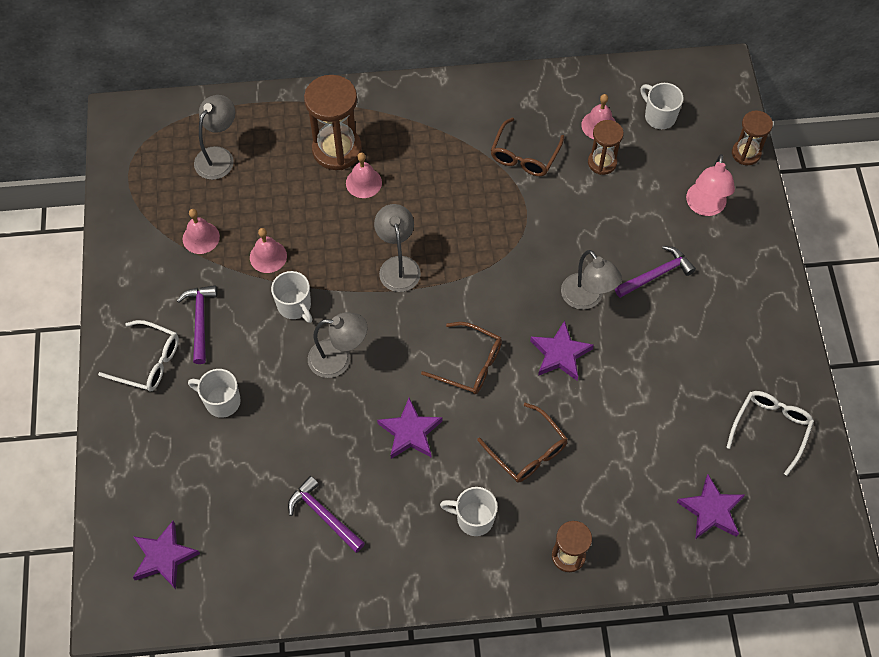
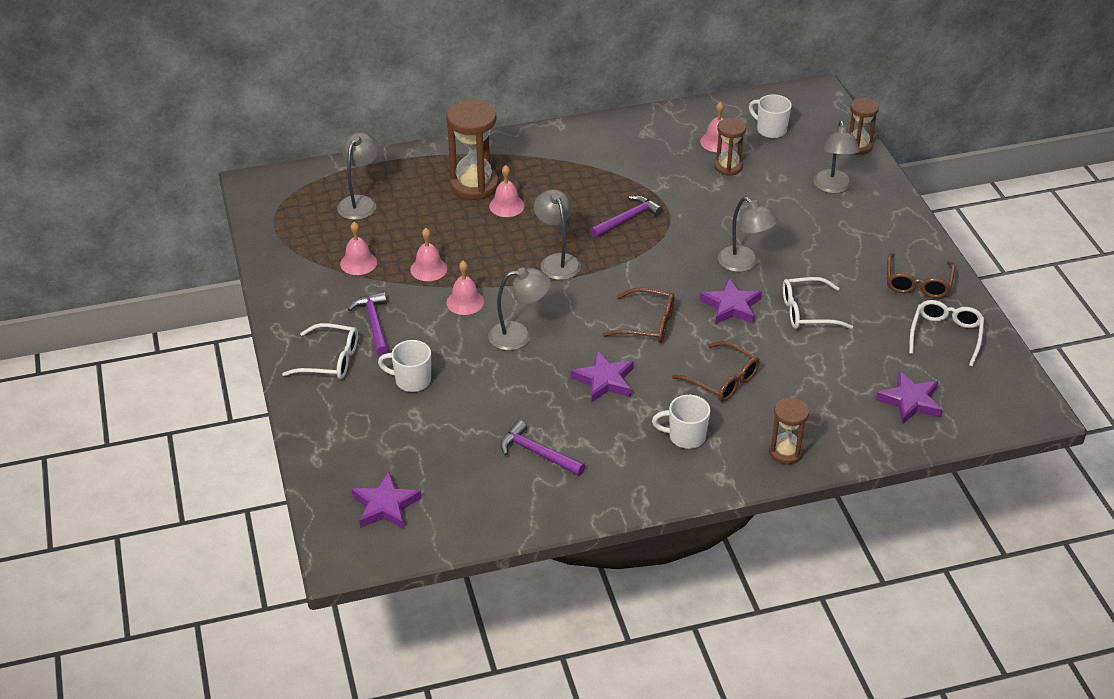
camera: 10 degrees left, 20 degrees down
(295, 306) = (465, 302): white mug -> pink bell
(524, 156) = (654, 170): brown glasses -> brown glasses (917, 283)
(635, 374) = (807, 312): none -> white glasses
(656, 274) = (803, 239): purple hammer -> purple hammer (627, 219)
(705, 207) = (833, 187): pink lamp -> grey lamp

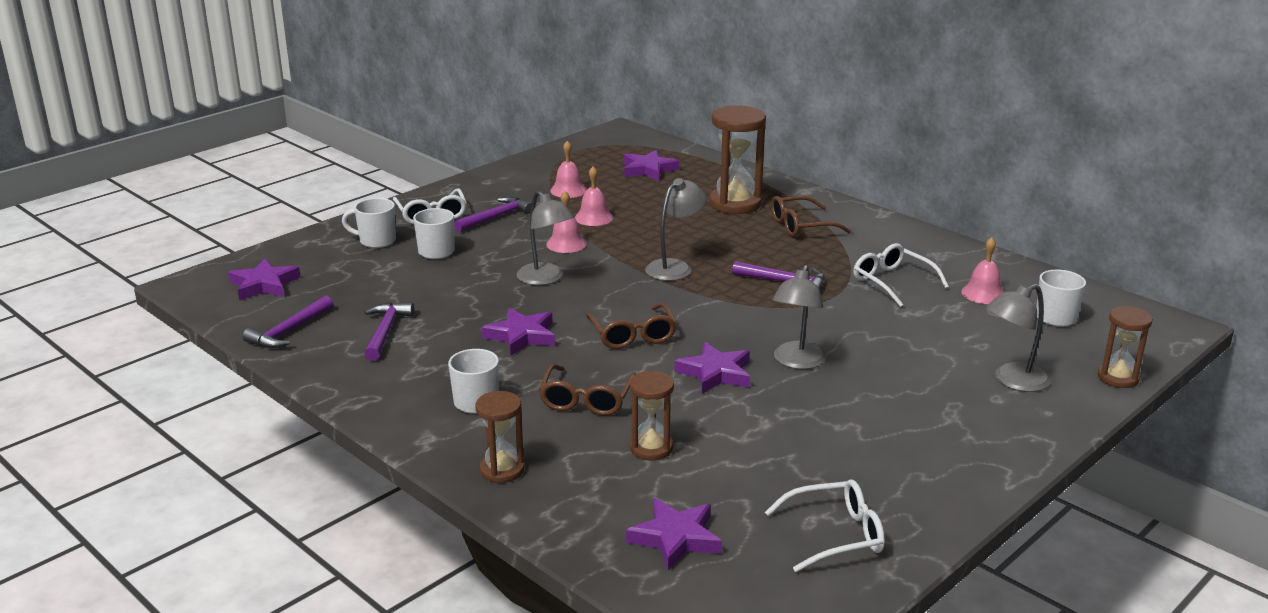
camera: 60 degrees right, 15 degrees down
(356, 411) = (376, 241): none -> white mug
(360, 202) = (648, 170): grey lamp -> purple star
(490, 510) = (289, 331): none -> purple hammer
(506, 206) = (725, 224): pink bell -> none
(728, 167) = (949, 310): brown hourglass -> brown hourglass (651, 448)
(807, 312) = (761, 422): white glasses -> white glasses (892, 282)
(917, 283) = (912, 487): brown glasses -> brown glasses (801, 226)

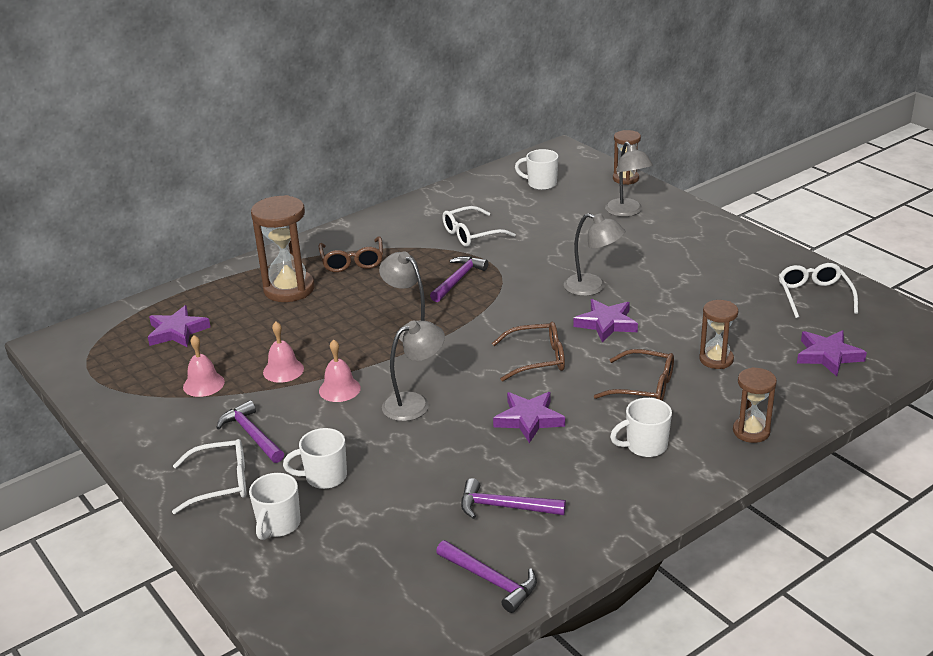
camera: 80 degrees left, 5 degrees up
(264, 285) = (367, 614): purple star -> none
(983, 293) = (499, 203): pink bell -> none

